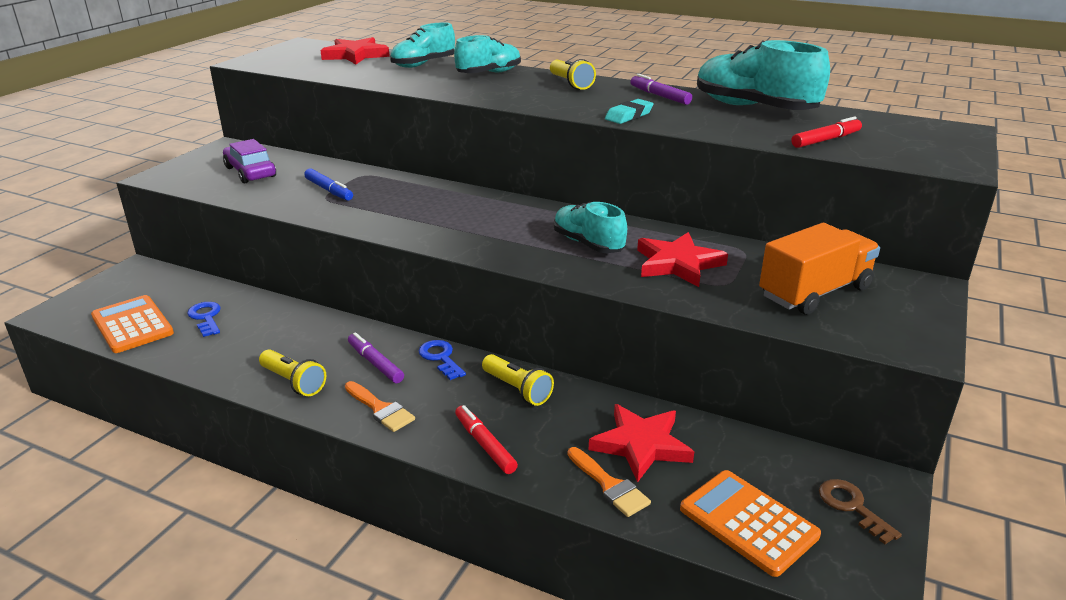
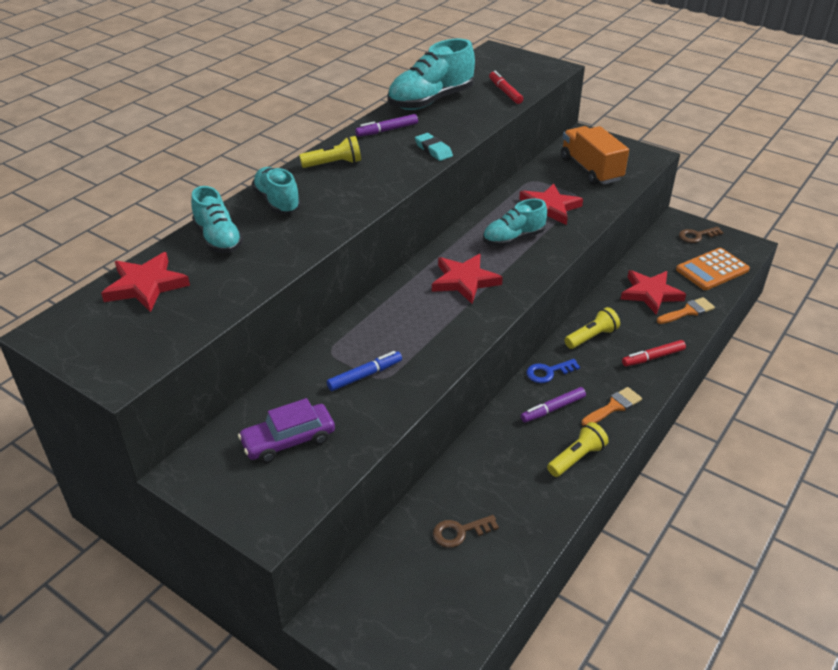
camera: 80 degrees left, 10 degrees up
(132, 325) = (464, 595): orange calculator -> none
(206, 317) = (460, 532): blue key -> brown key
(489, 222) = (464, 281): none -> red star

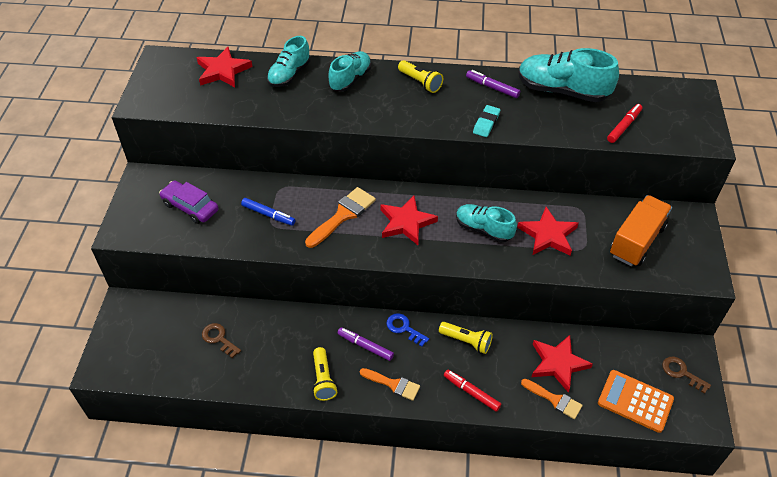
camera: 60 degrees right, 10 degrees up
(416, 319) = (343, 215): none -> orange brush
(576, 458) = (323, 379): yellow flashlight -> yellow flashlight turned 60 degrees clockwise

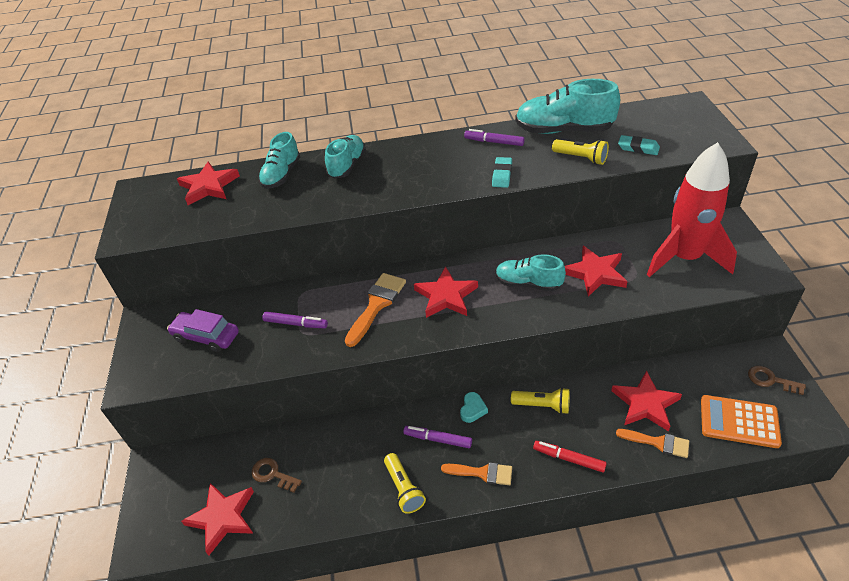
camera: 10 degrees left, 5 degrees down
(169, 363) = (222, 518): none -> red star
(268, 215) = (296, 324): blue marker -> purple marker
(404, 328) = (472, 409): blue key -> turquoise heart
(420, 82) = (420, 153): yellow flashlight -> yellow flashlight (581, 158)
(624, 126) = (638, 148): red marker -> turquoise eraser
(636, 241) = (684, 258): orange truck -> red rocket

